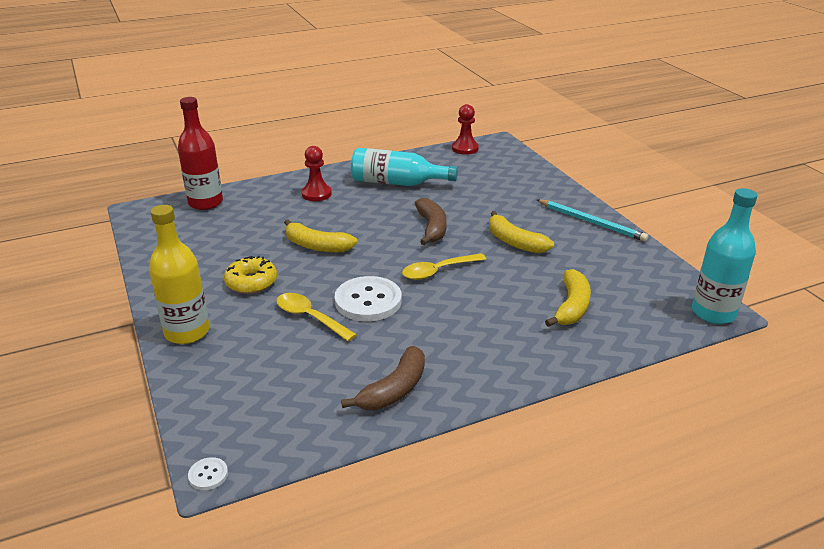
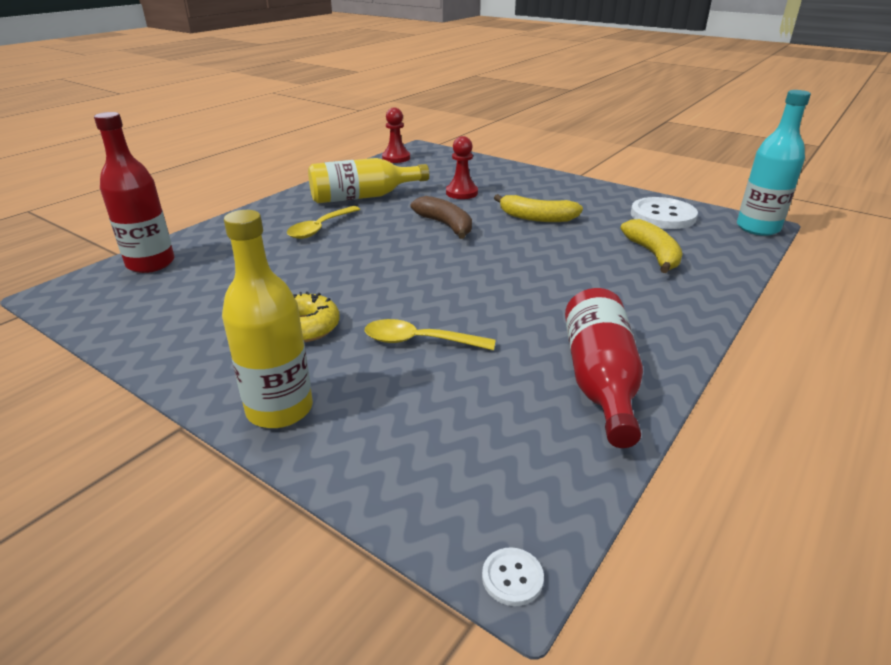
camera: 30 degrees left, 0 degrees up
(316, 194) = (285, 224): red pawn -> red pawn (461, 193)
(316, 246) = (343, 271): yellow banana -> none
(368, 301) = (464, 305): white button -> white button (663, 215)
(394, 390) = (600, 381): brown banana -> red bottle
(397, 183) = (363, 197): turquoise bottle -> yellow bottle
(438, 271) = (499, 259): yellow spoon -> yellow spoon (320, 228)
(591, 222) = (579, 188): turquoise pencil -> none

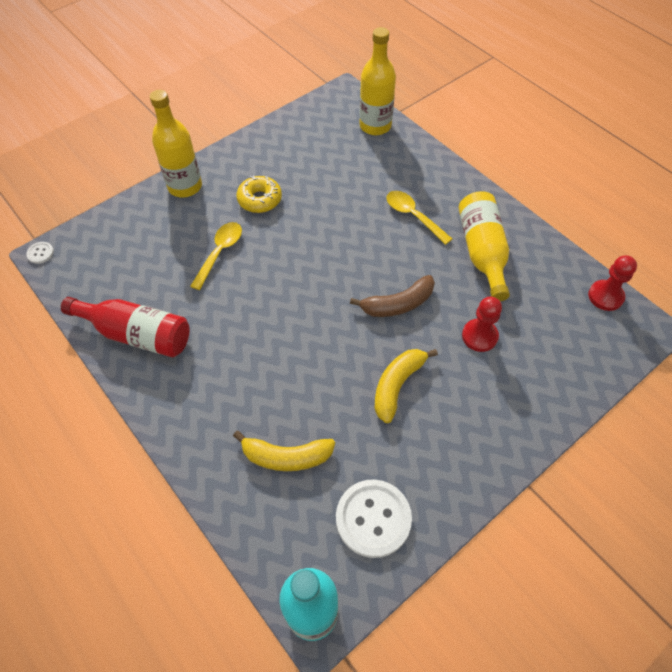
camera: 105 degrees right, 25 degrees up
(150, 263) = (375, 126): red bottle -> yellow bottle

